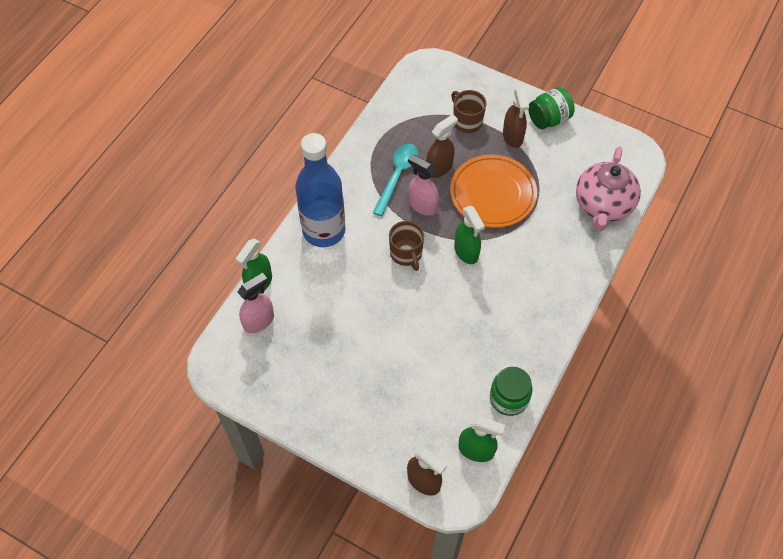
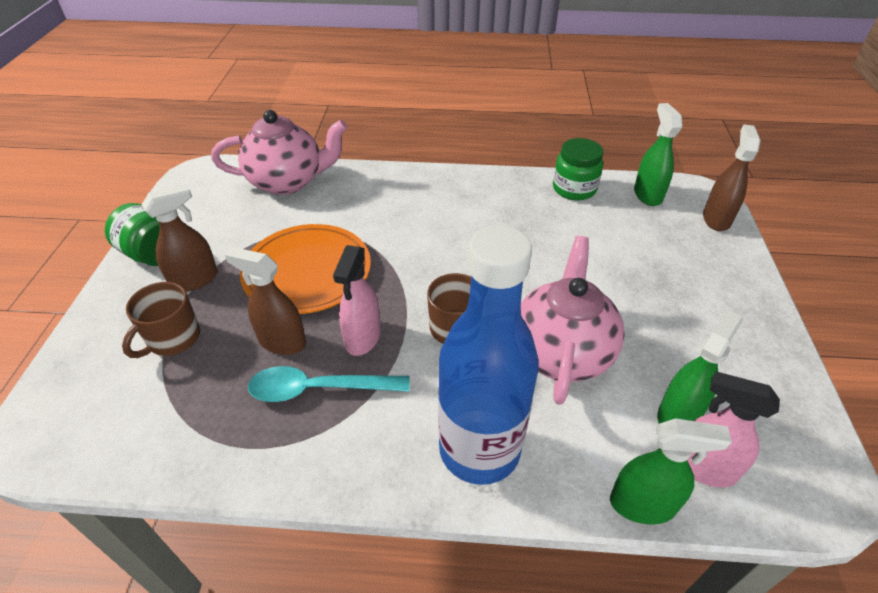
camera: 115 degrees left, 15 degrees down
(360, 298) = (561, 352): none -> pink teapot
(466, 252) = (415, 269): green spray bottle -> green spray bottle (678, 414)

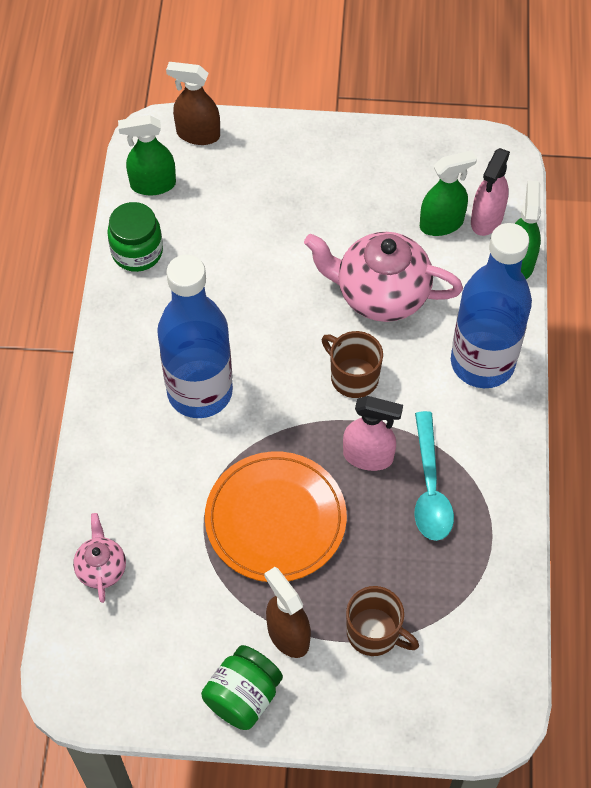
camera: 90 degrees left, 15 degrees up
(282, 341) = (375, 528): brown spray bottle -> none
(288, 181) = (101, 568): pink teapot -> pink teapot, size x0.51
(438, 226) = (200, 392): none -> blue bottle
(678, 414) = (441, 224): green spray bottle -> green spray bottle turned 120 degrees clockwise

